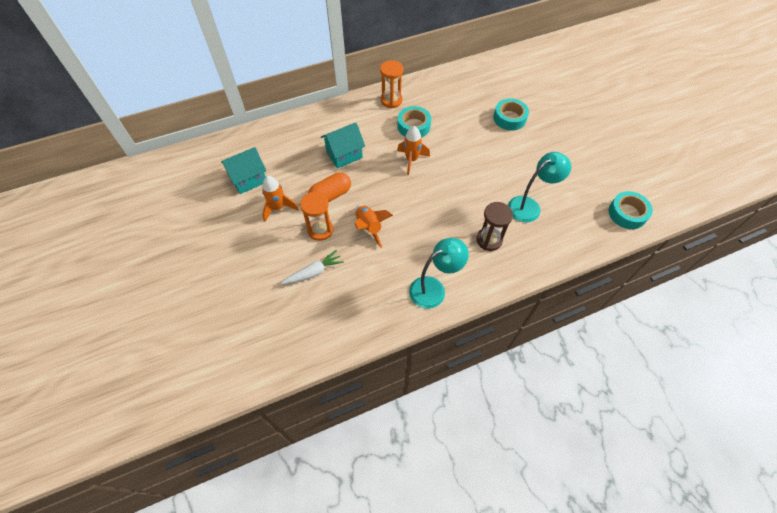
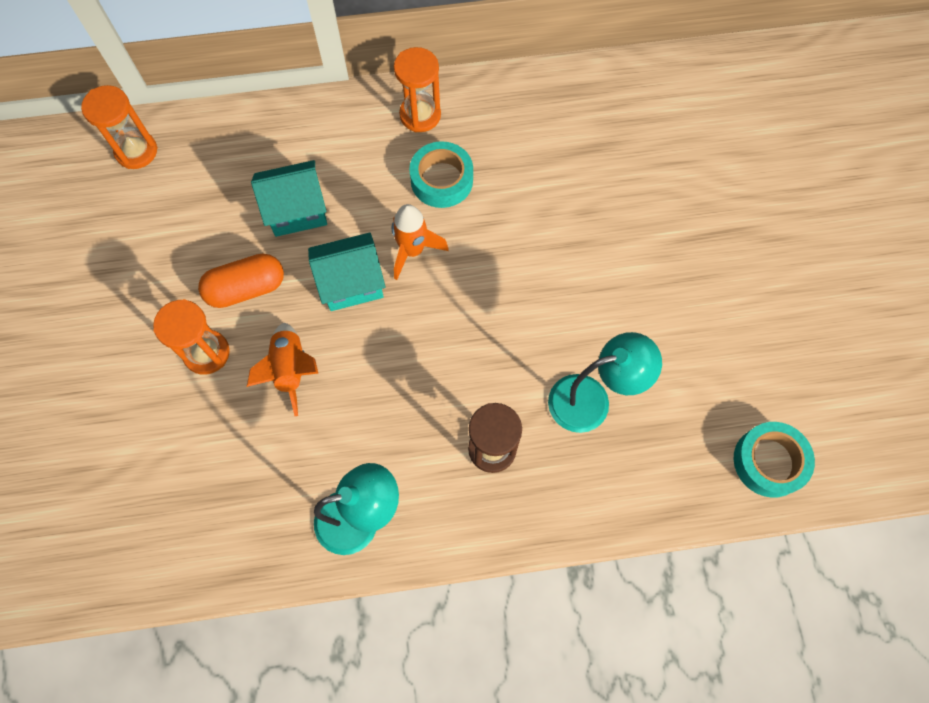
camera: 15 degrees right, 10 degrees up
(247, 145) = (136, 151): none -> orange hourglass
(249, 179) = (118, 221): turquoise house -> turquoise house (351, 283)
(278, 208) = (150, 291): orange rocket -> none
(314, 272) = (170, 432): white carrot -> none
(509, 118) = (626, 204): turquoise tape -> none

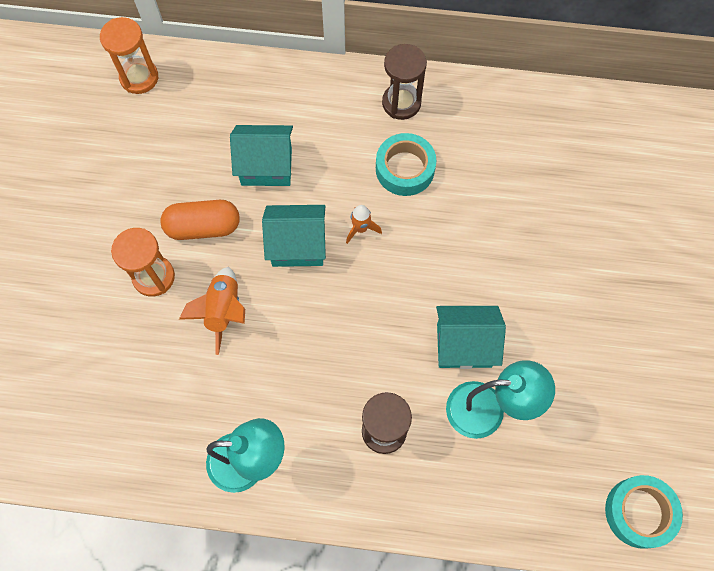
camera: 15 degrees right, 0 degrees up
(413, 250) = (361, 229): orange rocket -> orange rocket, size x0.63
(420, 115) = (401, 103): orange hourglass -> brown hourglass
(550, 341) = (464, 345): none -> turquoise house

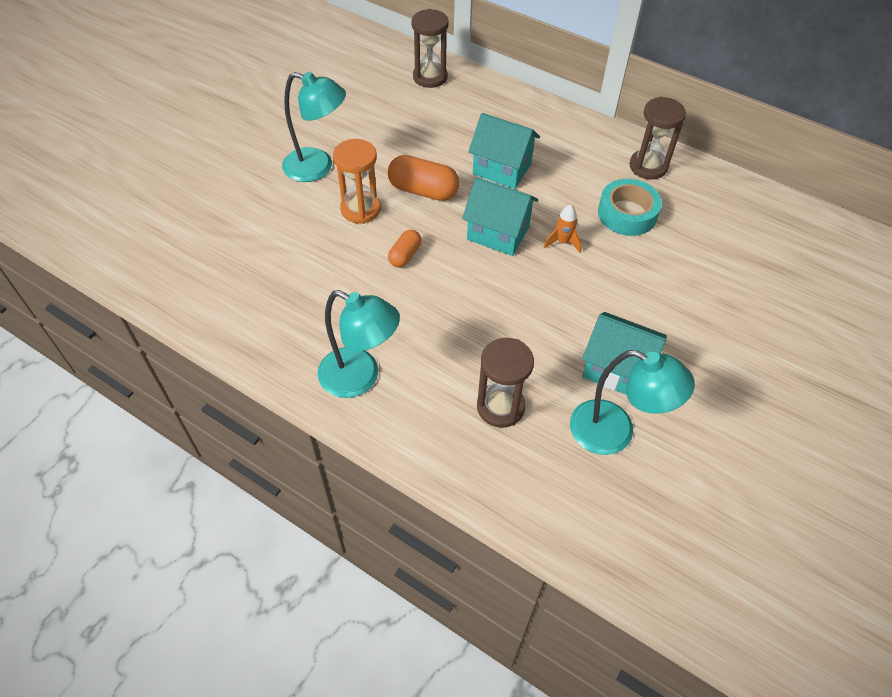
camera: 25 degrees right, 15 degrees down
(84, 245) = (318, 167): none -> turquoise lamp
(139, 77) = (430, 77): orange hourglass -> brown hourglass
(223, 311) = (405, 255): orange rocket -> orange capsule
(639, 512) = (741, 600): turquoise tape -> none

